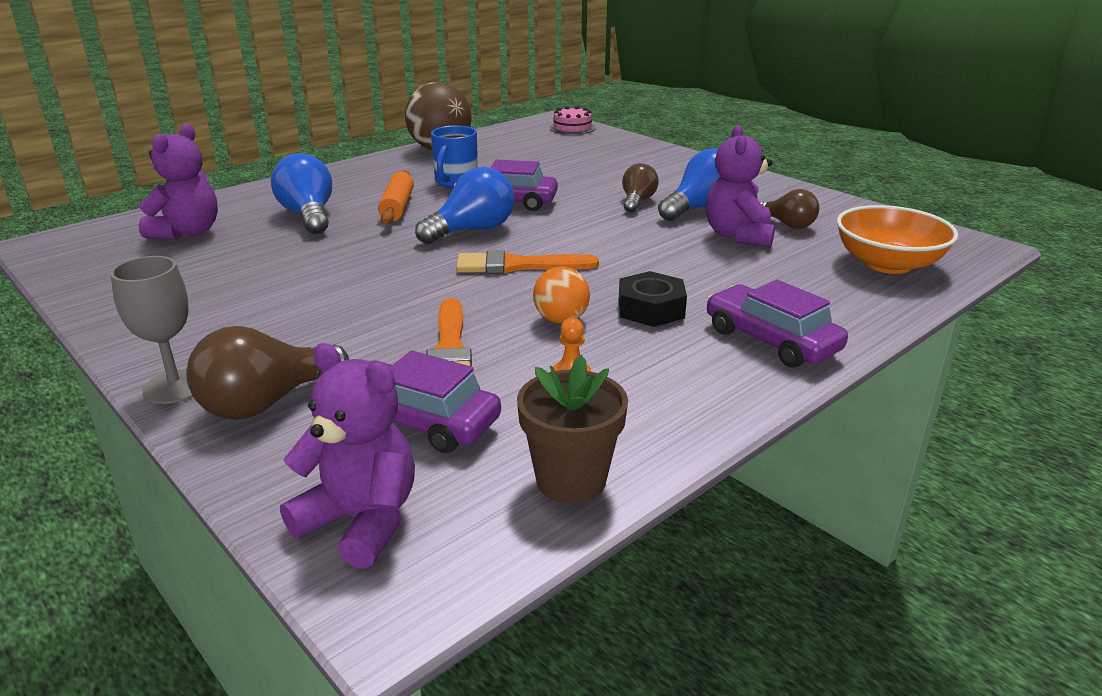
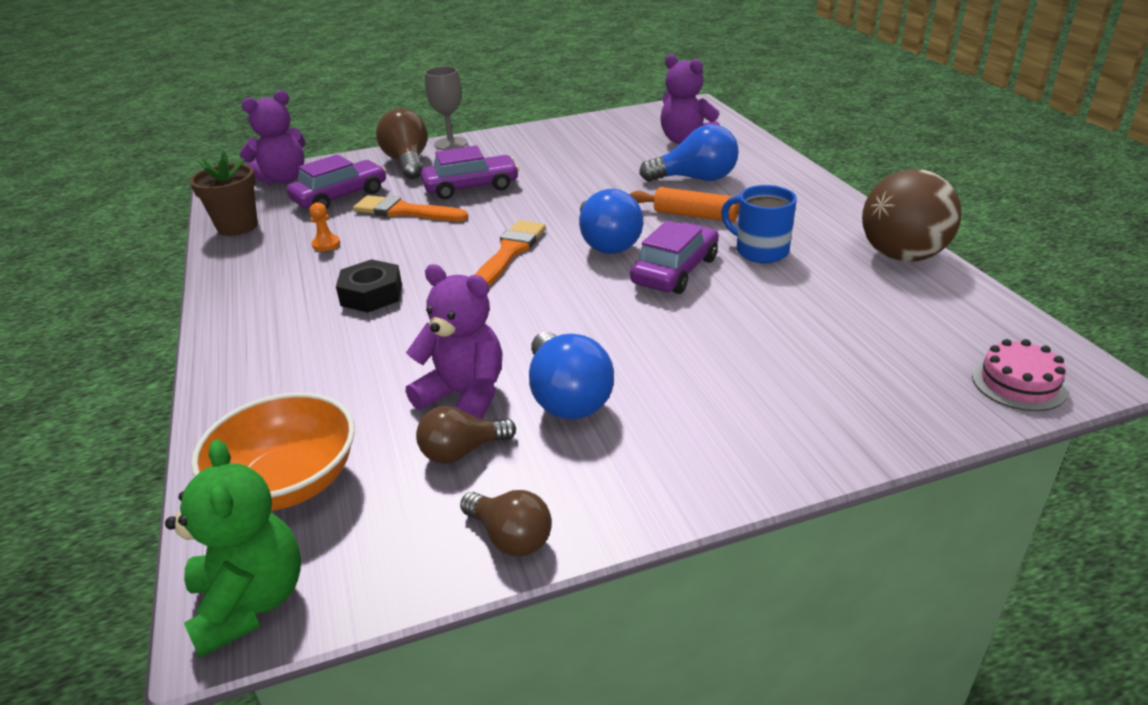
camera: 115 degrees right, 5 degrees up
(561, 320) = (398, 254): orange ball -> none
(637, 201) = (624, 355): brown light bulb -> brown light bulb (510, 537)
(771, 340) = (262, 335): purple car -> purple car (471, 187)
(963, 245) = (250, 602): none -> green teddy bear

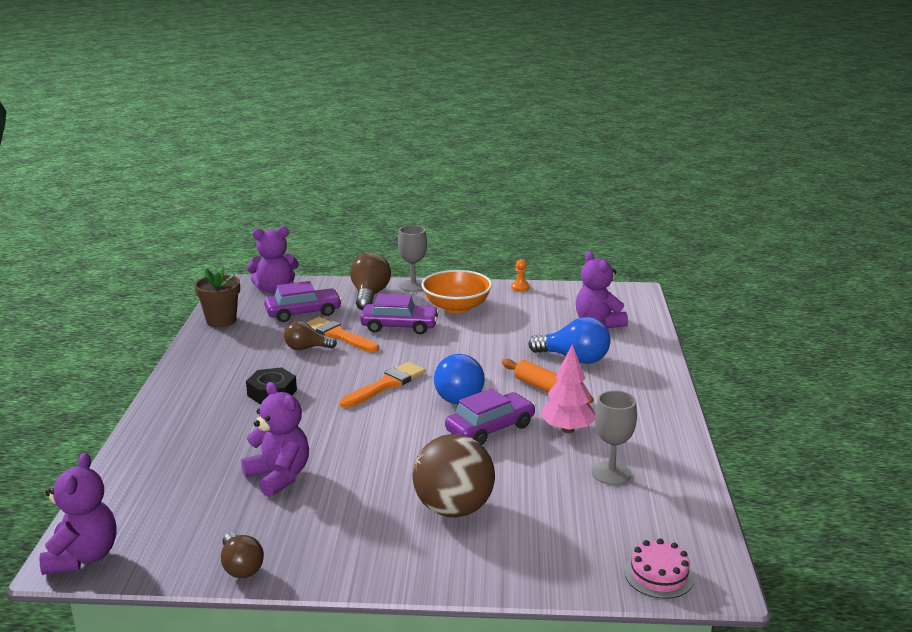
camera: 20 degrees right, 10 degrees down
(250, 602) = (83, 557): green teddy bear -> purple teddy bear
(288, 483) = (143, 499): orange bowl -> orange bowl (456, 307)
(326, 244) = (268, 348): orange pawn -> orange pawn (520, 287)
(462, 451) = (251, 510): brown light bulb -> brown light bulb (306, 348)
(567, 397) = (341, 496): blue light bulb -> none
(760, 251) = (567, 429): blue mug -> pink tree
(852, 285) = (611, 473): none -> grey goblet
(902, 256) = (674, 461): brown ball -> brown ball (453, 509)

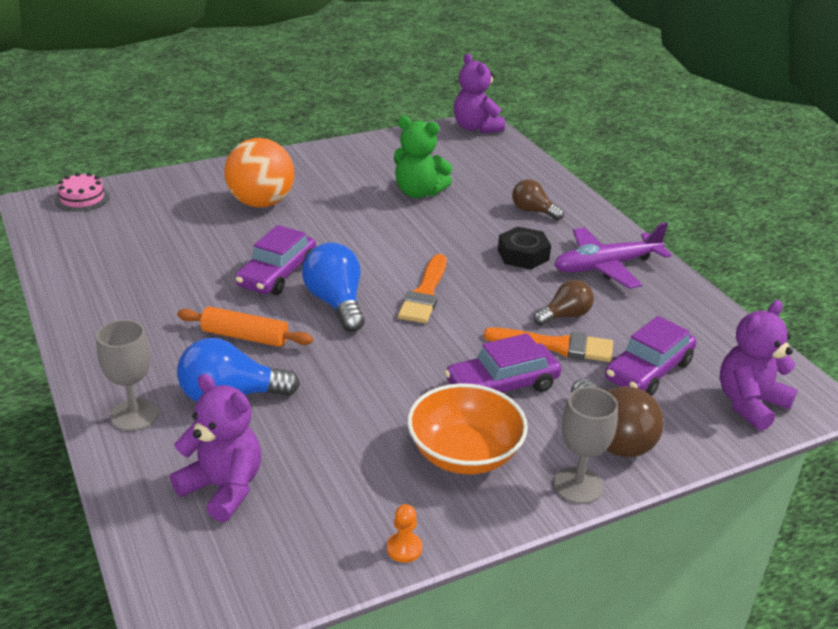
camera: 150 degrees right, 10 degrees up
(221, 321) = (717, 326): brown flower pot -> none
(224, 369) = (605, 266): none -> purple plane
(241, 567) = (374, 143): brown light bulb -> brown light bulb (533, 211)
(279, 476) = (418, 192): purple teddy bear -> green teddy bear
(453, 509) = (261, 203): brown ball -> orange ball
(567, 429) = (197, 293): pink tree -> none
(611, 473) = (138, 260): grey goblet -> grey goblet (134, 415)

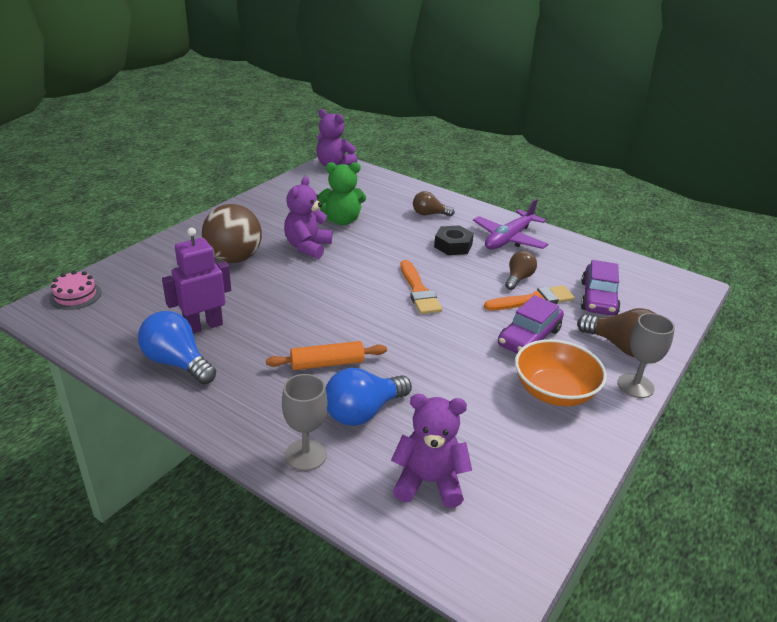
camera: 30 degrees left, 0 degrees up
(165, 261) = (203, 326): none -> purple robot
(261, 203) = (234, 258): orange ball -> brown ball
(277, 274) = (302, 309): purple car -> none
(336, 303) = (366, 317): blue light bulb -> blue light bulb (177, 363)
(404, 548) = (585, 471): orange pawn -> none
(750, 404) = (668, 300): purple teddy bear -> purple teddy bear (307, 247)

